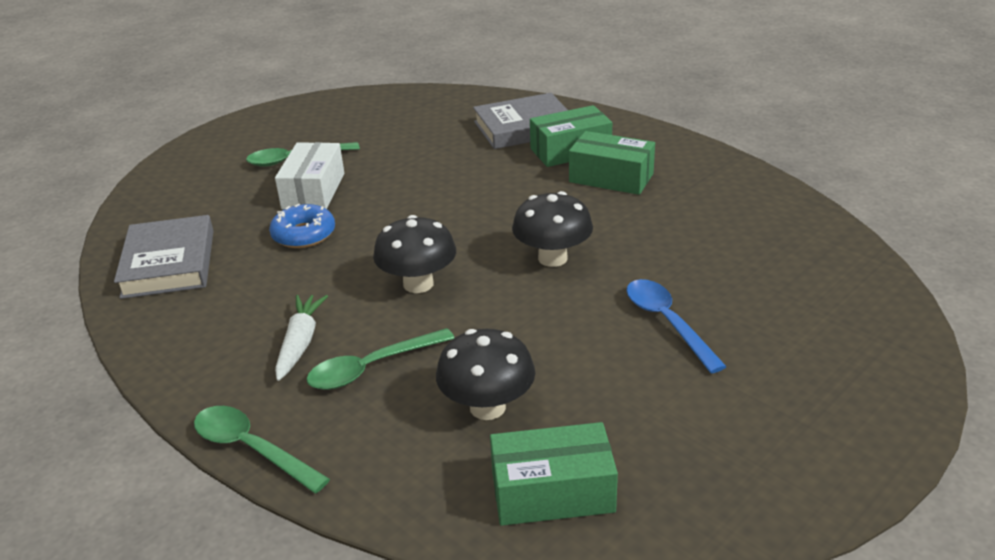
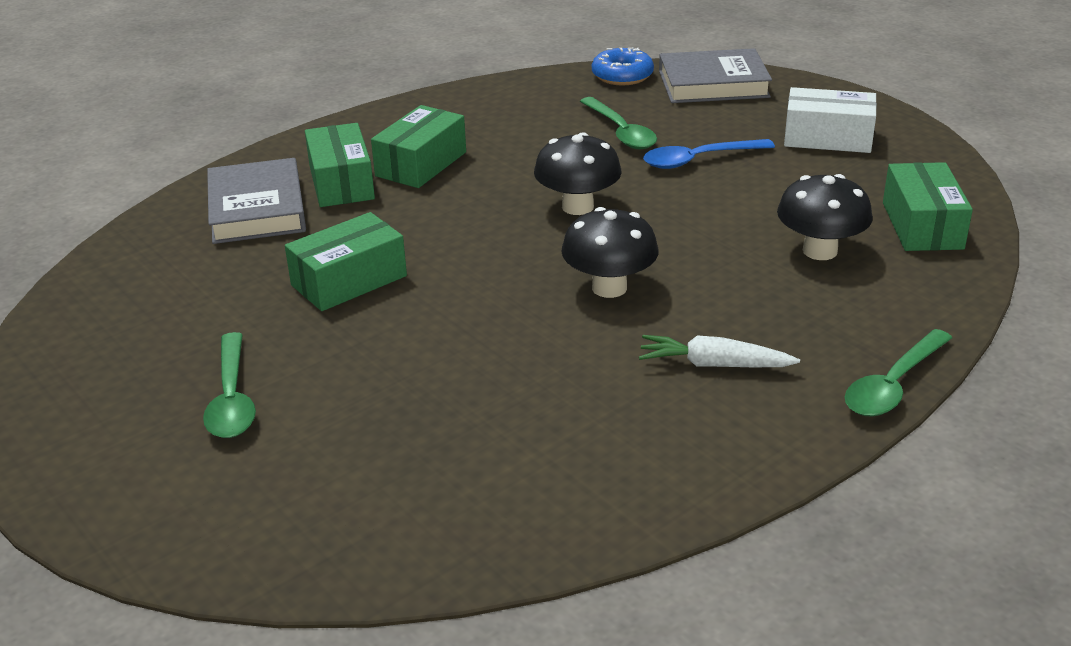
camera: 85 degrees left, 0 degrees up
(169, 263) = (509, 499): grey book -> grey book (713, 84)
(304, 234) = (470, 376): blue donut -> blue donut (622, 76)
(313, 191) = (347, 375): white box -> white box (827, 138)
(372, 368) = (761, 315): green spoon -> green spoon (621, 132)
(428, 174) = (349, 280): none -> green box

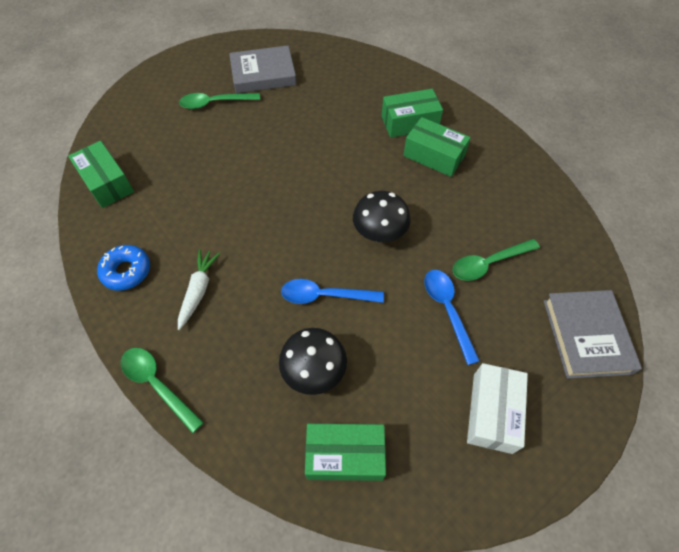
camera: 90 degrees right, 25 degrees up
(257, 209) = (380, 92): grey book -> grey book (263, 74)
(349, 280) = (305, 133): green box -> green box (107, 183)
(609, 287) = (284, 245): black mushroom -> none
(622, 76) = (589, 270): blue donut -> blue donut (126, 271)
(697, 247) = (324, 296): none -> blue spoon

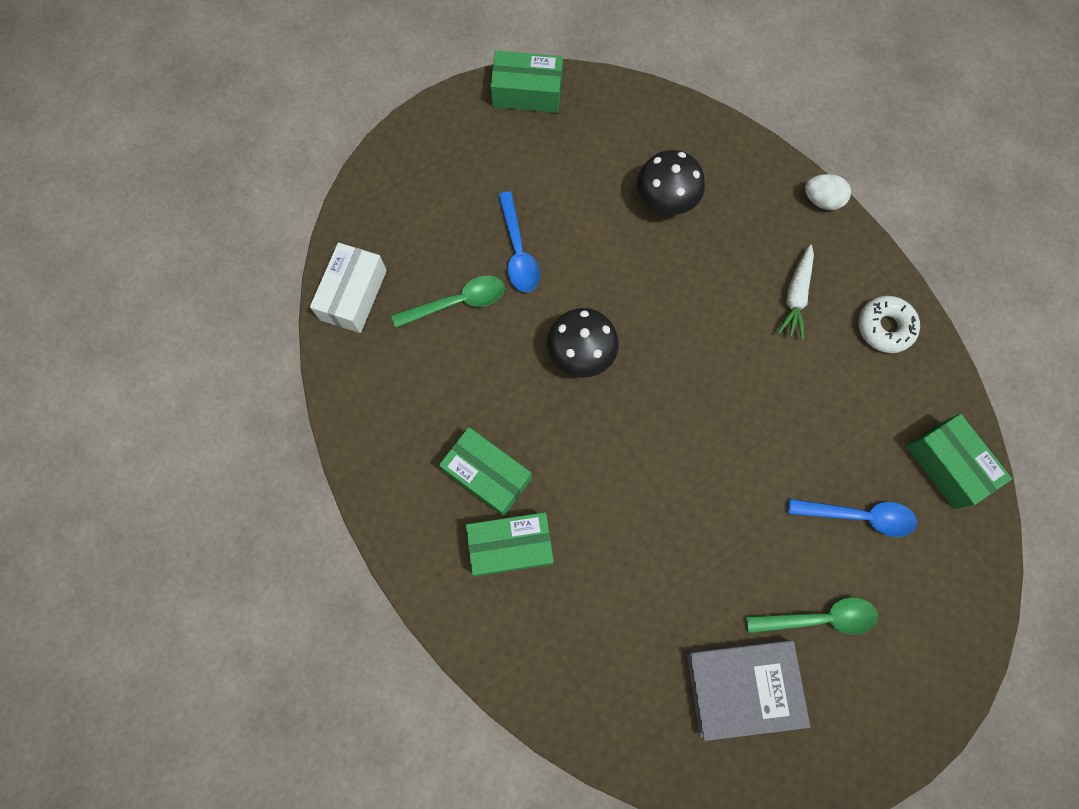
camera: 175 degrees left, 15 degrees up
(126, 271) = (884, 327): blue donut -> white donut
(157, 384) = (821, 200): green spoon -> white egg
(324, 296) = (652, 278): blue spoon -> blue spoon (858, 516)
(345, 455) = (639, 128): green box -> green box (527, 93)
(492, 412) = (498, 151): white box -> white box (353, 295)
(586, 336) = (379, 212): grey book -> none

